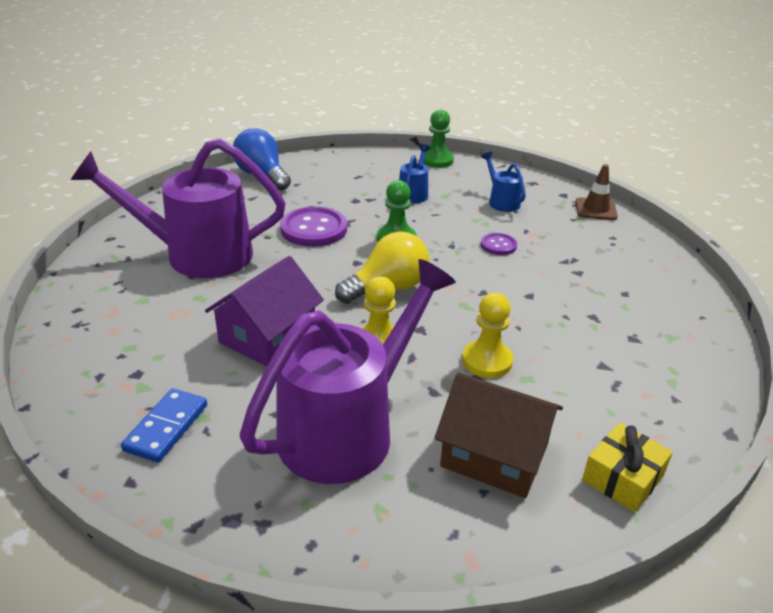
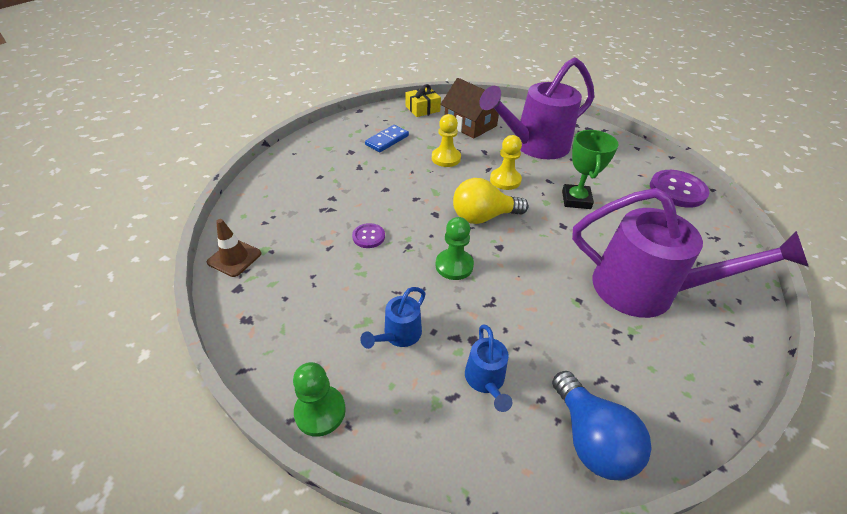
camera: 160 degrees left, 10 degrees up
(166, 427) = (627, 164): blue domino -> blue domino (387, 140)
(268, 336) = (576, 200): purple house -> green trophy
(314, 229) = (530, 299): purple button -> purple button (677, 190)
(501, 201) = (313, 294): blue watering can -> blue watering can (486, 381)

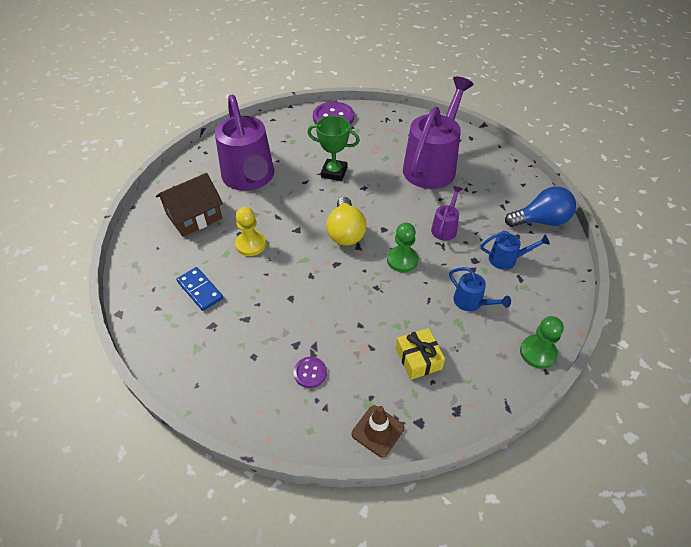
camera: 80 degrees left, 5 degrees up
(368, 236) = (360, 315): purple button -> purple button (310, 373)
(422, 109) = (143, 251): yellow gift -> yellow gift (418, 359)
(505, 180) = (297, 209): yellow pawn -> none
(524, 306) = (445, 227): none -> purple watering can

